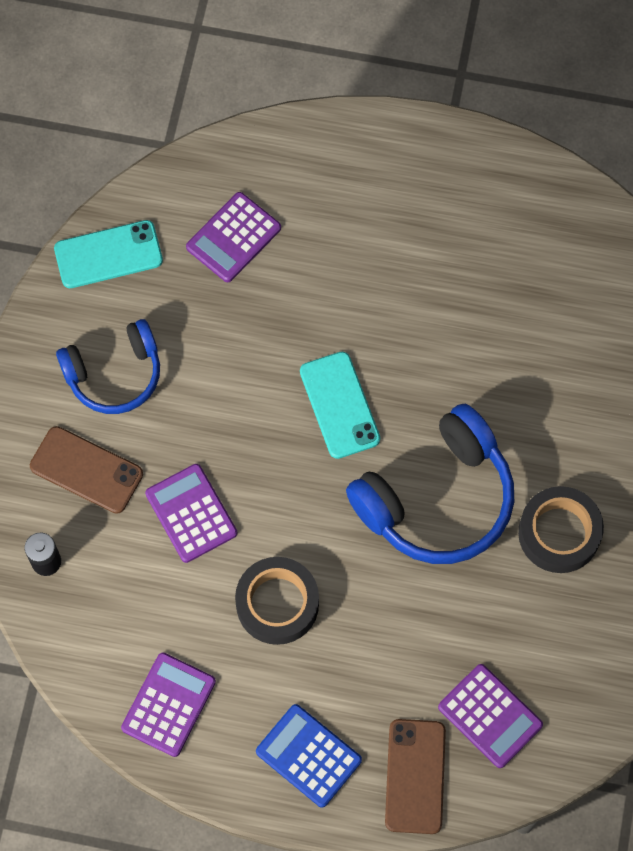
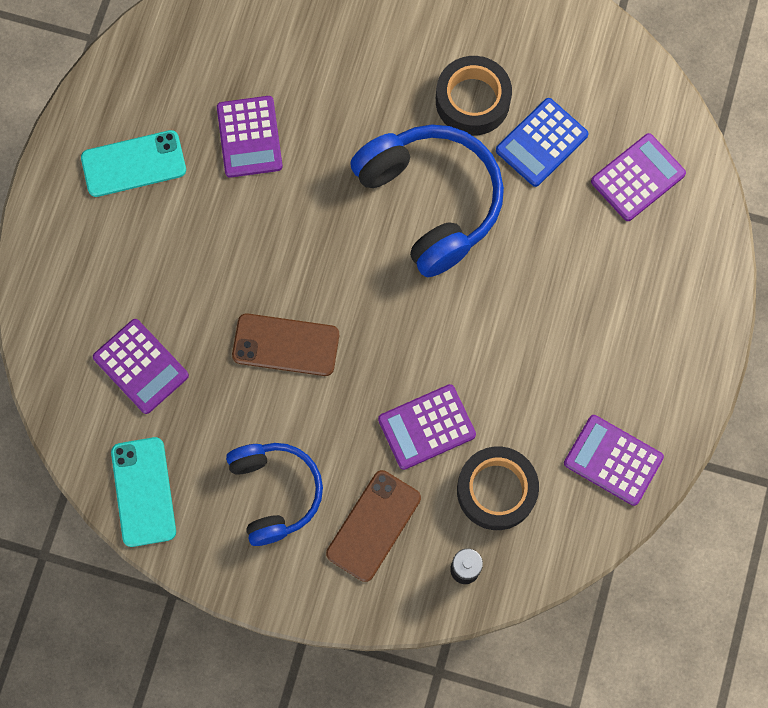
camera: 85 degrees left, 5 degrees up
(277, 604) = (522, 354): black tape -> black tape (496, 490)
(308, 755) = (666, 337): blue calculator -> blue calculator (541, 142)
(339, 405) = (329, 280): turquoise phone -> turquoise phone (133, 164)
(415, 776) = (689, 246): brown phone -> brown phone (286, 345)
(488, 312) = (249, 137): none -> purple calculator

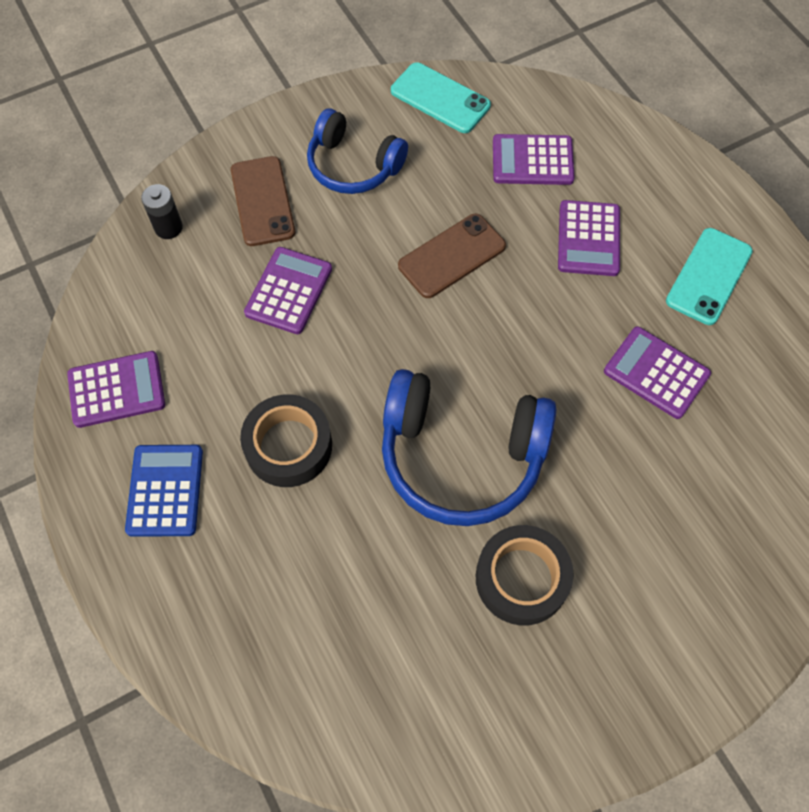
camera: 135 degrees right, 10 degrees down
(496, 490) = (193, 294): black tape -> black tape (288, 446)
(541, 142) = (422, 598): blue calculator -> blue calculator (165, 490)
(638, 178) = (304, 650): purple calculator -> purple calculator (588, 239)

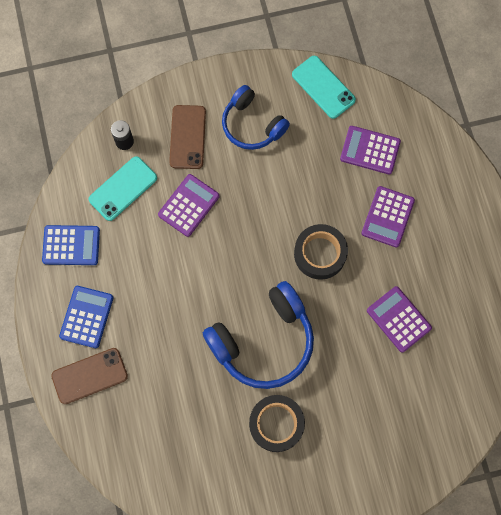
camera: 15 degrees right, 10 degrees up
(117, 390) = (71, 245): purple calculator -> blue calculator
(288, 446) = (164, 308): black tape -> black tape (320, 254)
(452, 256) = (297, 207): brown phone -> brown phone (89, 376)
(461, 456) = (263, 341): blue headphones -> blue headphones turned 60 degrees counterclockwise
(708, 276) = (455, 263): turquoise phone -> turquoise phone (123, 188)

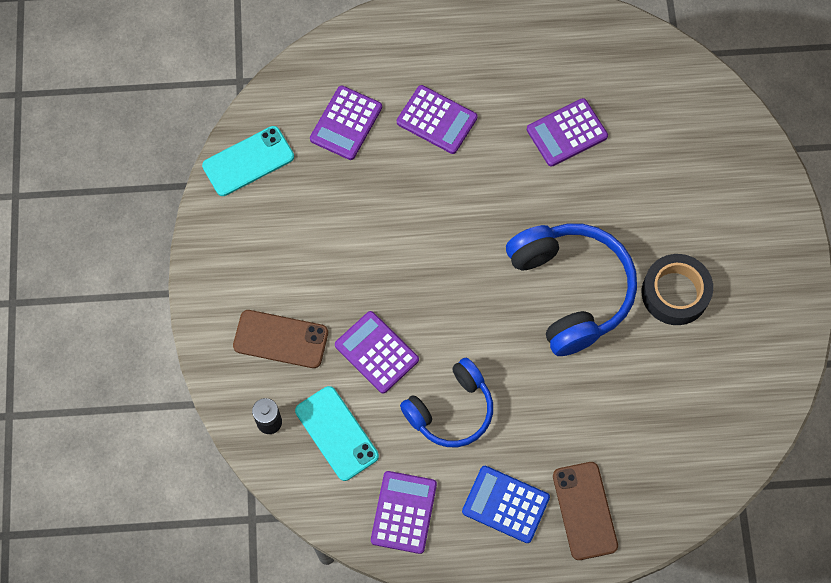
camera: 80 degrees left, 5 degrees down
(71, 245) = (404, 512): blue calculator -> purple calculator
(252, 125) = (281, 256): blue headphones -> blue headphones (451, 410)
(320, 254) = (470, 205): black tape -> none

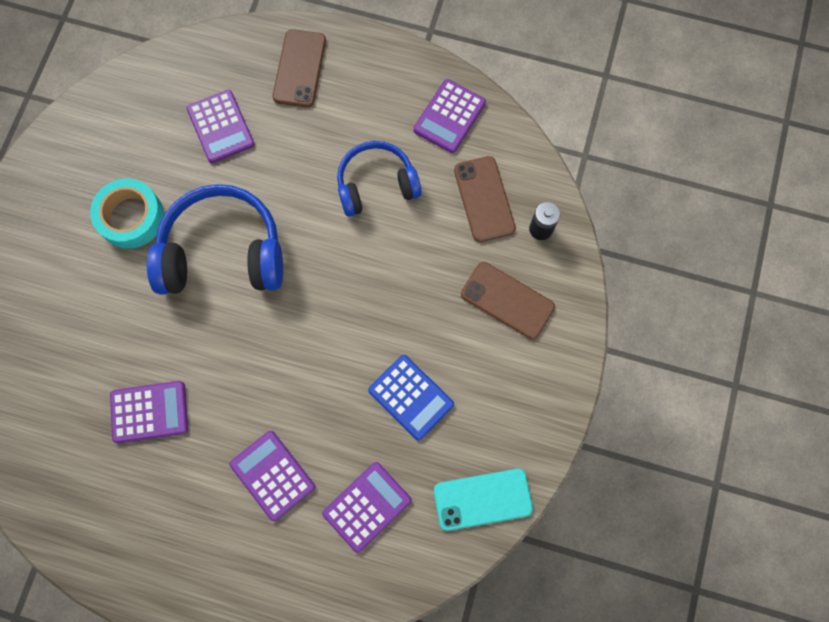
camera: 160 degrees left, 5 degrees up
(336, 433) = (484, 199): turquoise phone -> brown phone
(376, 352) = (423, 257): purple calculator -> purple calculator (220, 127)
(505, 504) = (362, 94): blue calculator -> blue calculator (411, 397)
(571, 290) = (223, 252): blue headphones -> blue headphones turned 90 degrees clockwise
(675, 293) = (131, 217): black tape -> turquoise tape

